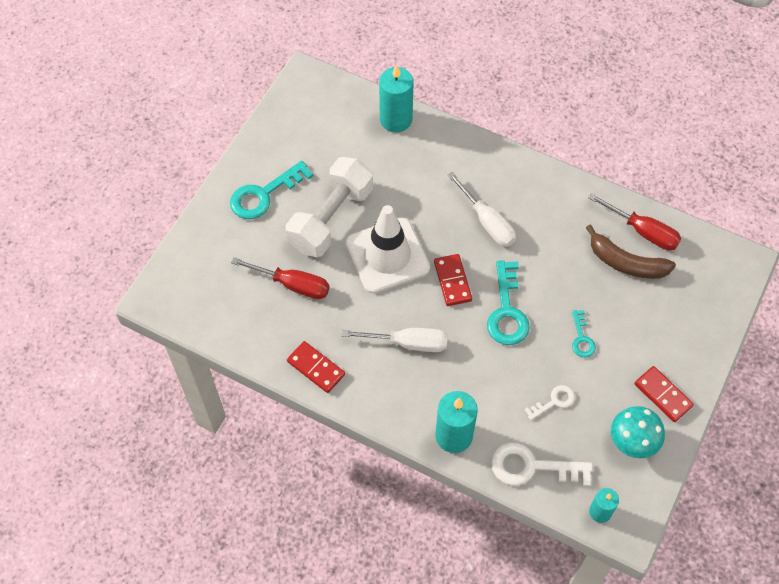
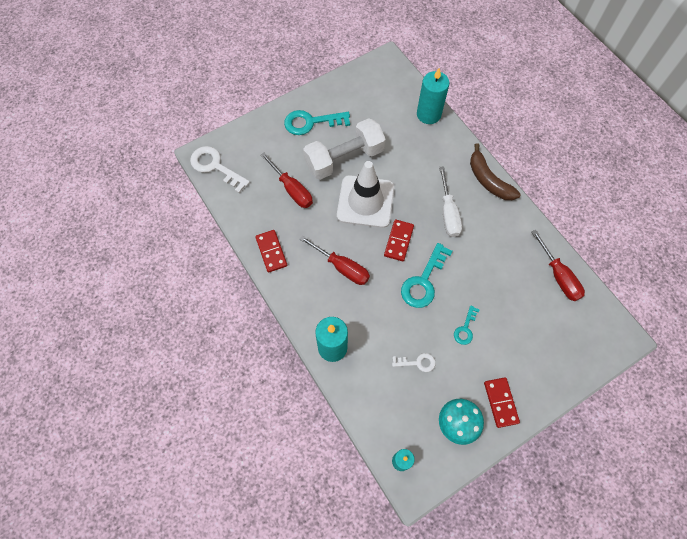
camera: 30 degrees right, 5 degrees up
(407, 343) = (342, 267): white screwdriver -> red screwdriver
(532, 466) = (373, 400): white key -> white key (215, 167)
(626, 263) = (532, 292): brown banana -> brown banana (488, 180)

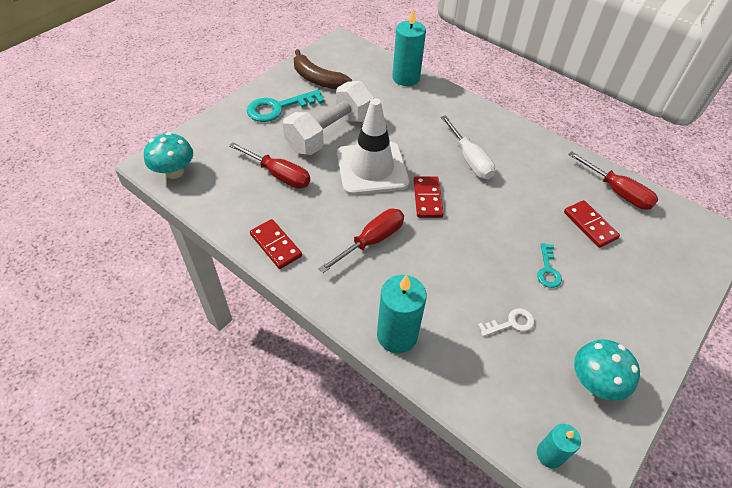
camera: 20 degrees left, 15 degrees down
(215, 167) = (174, 172): white key -> turquoise mushroom
(342, 267) = (371, 241): red screwdriver -> red screwdriver turned 60 degrees counterclockwise
(423, 281) = (475, 232): turquoise key -> none
(488, 180) = (496, 121): brown banana -> brown banana (317, 79)
(501, 402) = (632, 340): red domino -> red domino (590, 225)

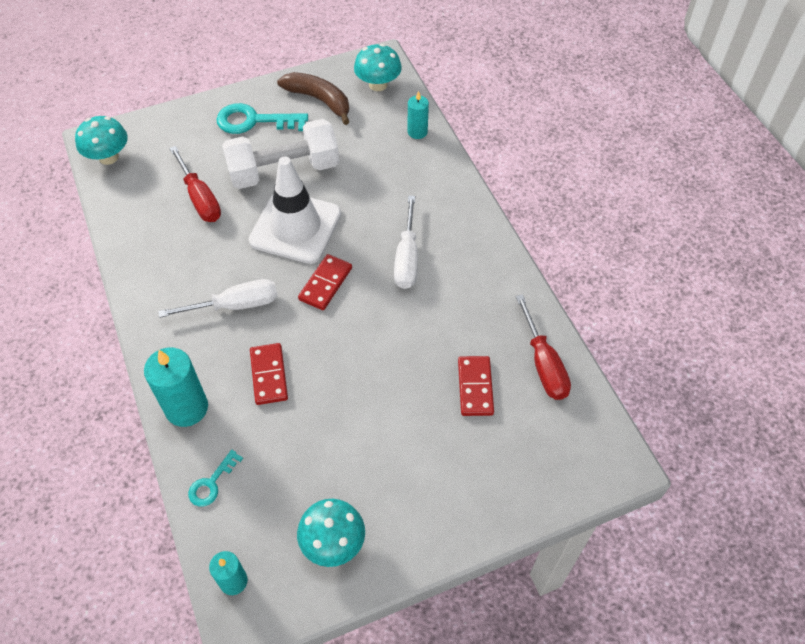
camera: 30 degrees right, 5 degrees up
(276, 245) = (145, 271): red domino -> red domino (269, 375)
(317, 79) = (319, 100): brown banana -> brown banana turned 150 degrees clockwise
(352, 57) = (378, 84): none -> turquoise mushroom
(371, 241) = (235, 305): red screwdriver -> white screwdriver
(406, 78) = (417, 132): turquoise candle -> turquoise candle, size x0.58
(511, 323) = (301, 448): white key -> none
(547, 270) = (385, 413): turquoise key -> turquoise key (211, 483)

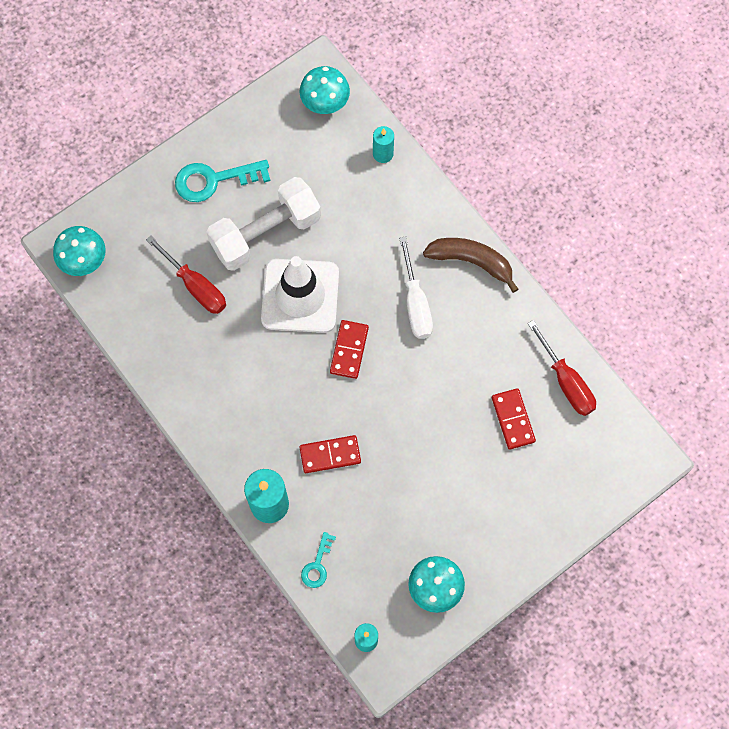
camera: 15 degrees left, 15 degrees up
(235, 305) = (274, 394): white screwdriver -> none
(269, 375) = (330, 455): red domino -> red domino turned 75 degrees counterclockwise
(319, 100) = (271, 137): brown banana -> brown banana (471, 261)

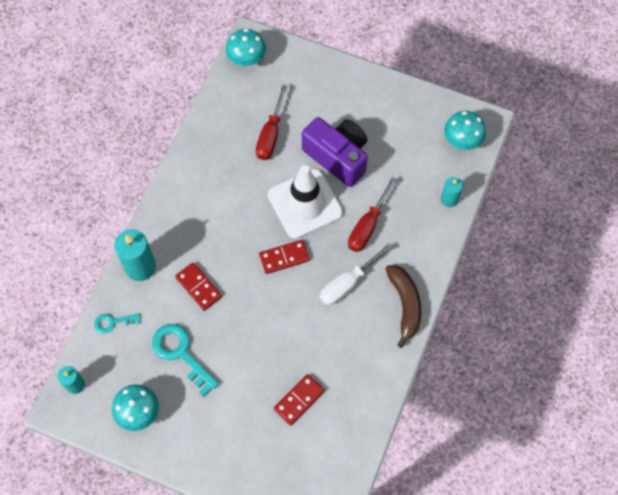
camera: 60 degrees right, 5 degrees down
(214, 180) = (355, 103): turquoise key -> turquoise key (181, 354)
(266, 233) = (337, 157): white dumbbell -> purple camera
(566, 381) = (352, 423): red screwdriver -> red screwdriver (367, 226)

